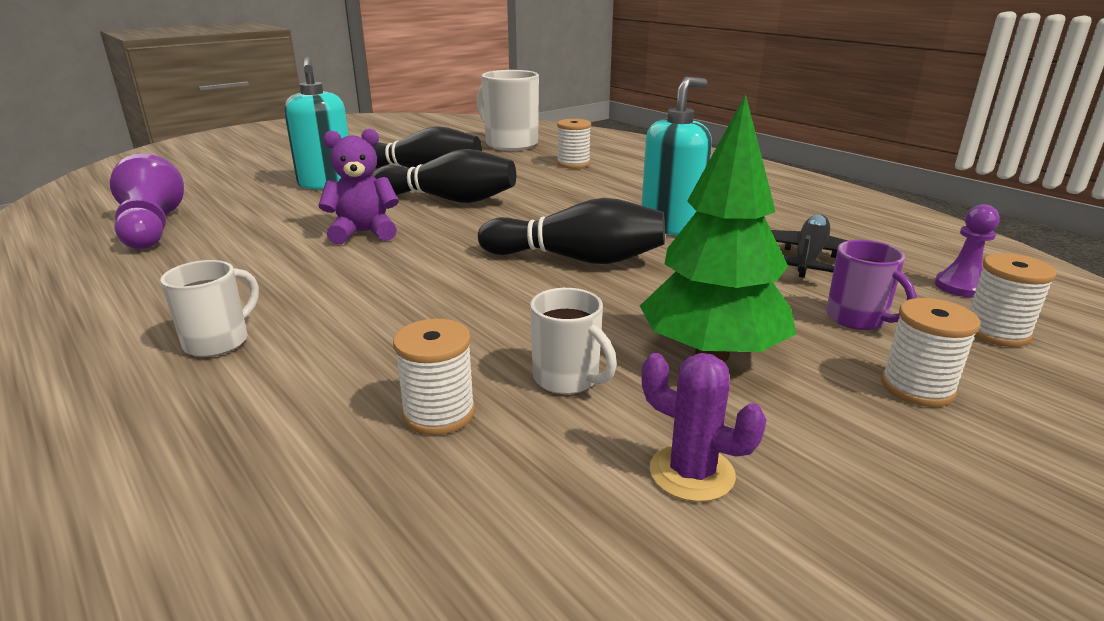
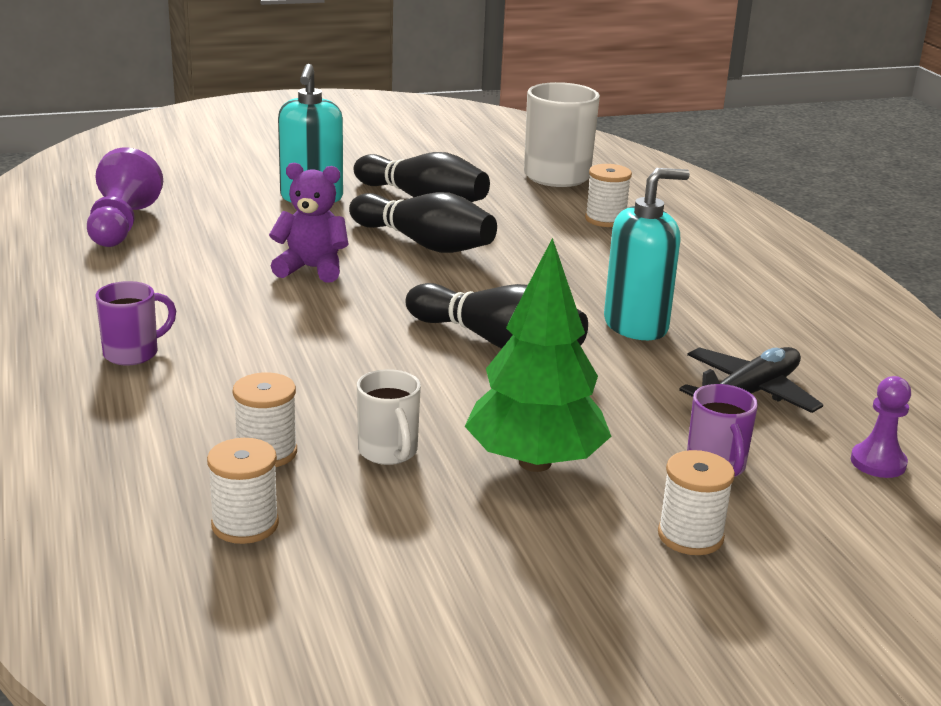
camera: 20 degrees right, 0 degrees up
(219, 342) = (133, 353): white mug -> purple mug
(691, 473) = (421, 543): purple cactus -> none
(996, 332) = (844, 513): white spool -> white spool (245, 524)

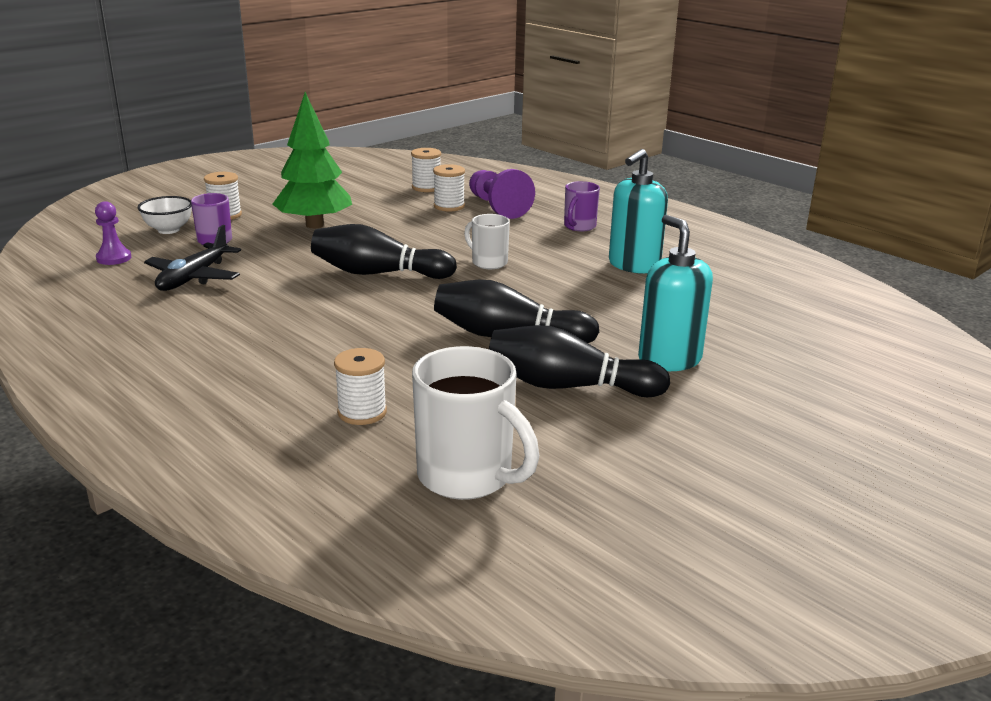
camera: 155 degrees right, 0 degrees up
(122, 225) = (751, 294): purple pawn -> purple pawn (497, 207)
(312, 269) = (562, 293): purple teddy bear -> none
(388, 452) = (392, 216): white mug -> white mug (488, 262)
(636, 326) = (285, 305): turquoise soap dispenser -> turquoise soap dispenser (633, 265)
(798, 515) = (169, 230): none -> white bowl

